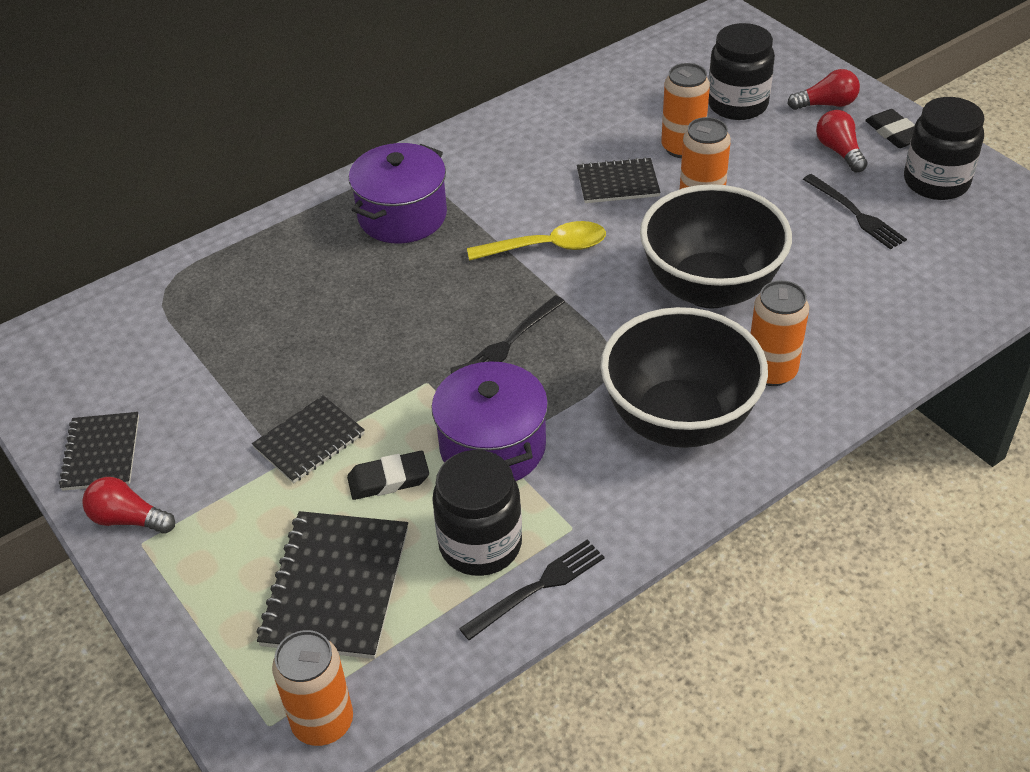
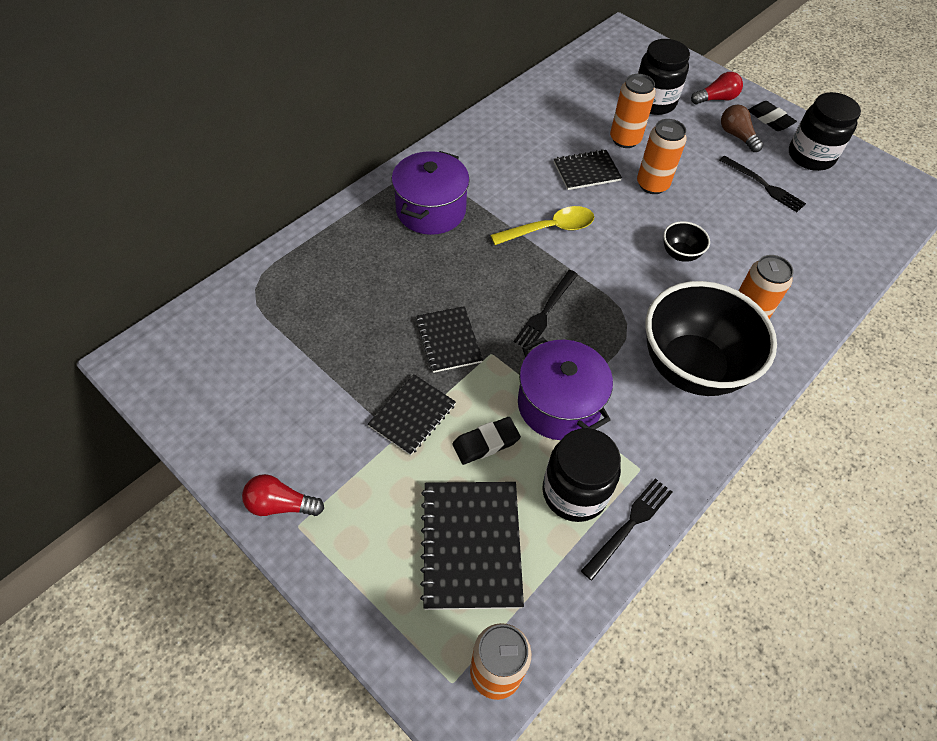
camera: 15 degrees left, 10 degrees up
(101, 453) = (241, 445): black notebook -> black notebook (449, 340)
(710, 288) = (680, 254): black bowl -> black bowl, size x0.42
(839, 151) = (737, 136): red light bulb -> brown light bulb

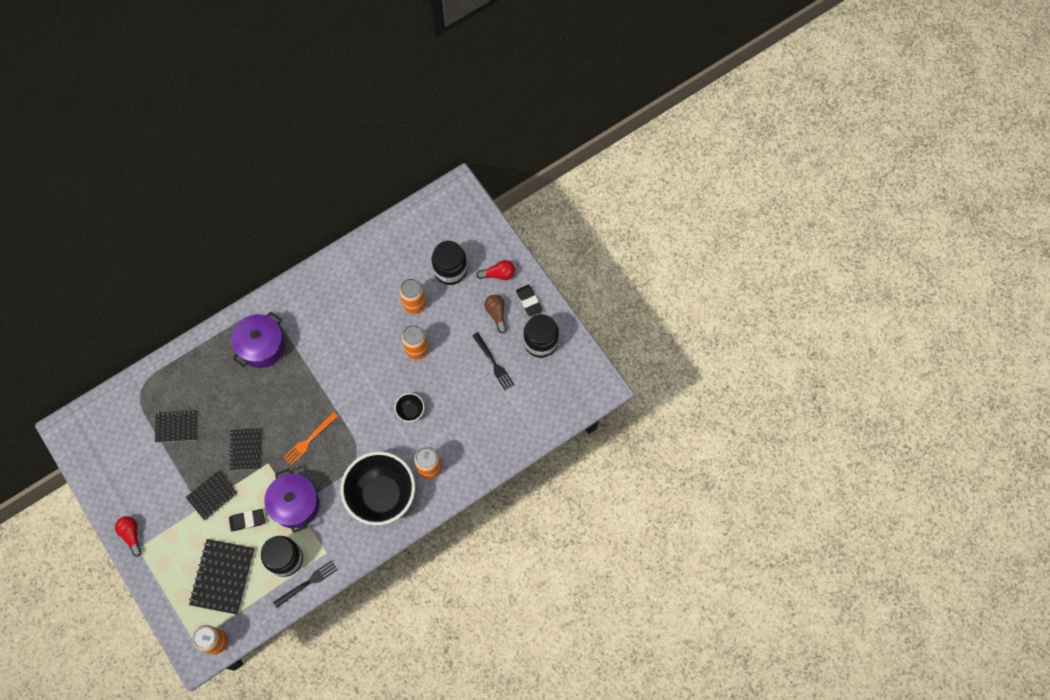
camera: 15 degrees right, 15 degrees up
(280, 505) = (131, 535): red light bulb -> red light bulb turned 45 degrees clockwise
(545, 311) = (309, 439): black fork -> orange fork
(550, 229) = (334, 375): yellow spoon -> none
(586, 171) = (376, 329): black notebook -> black notebook (176, 427)

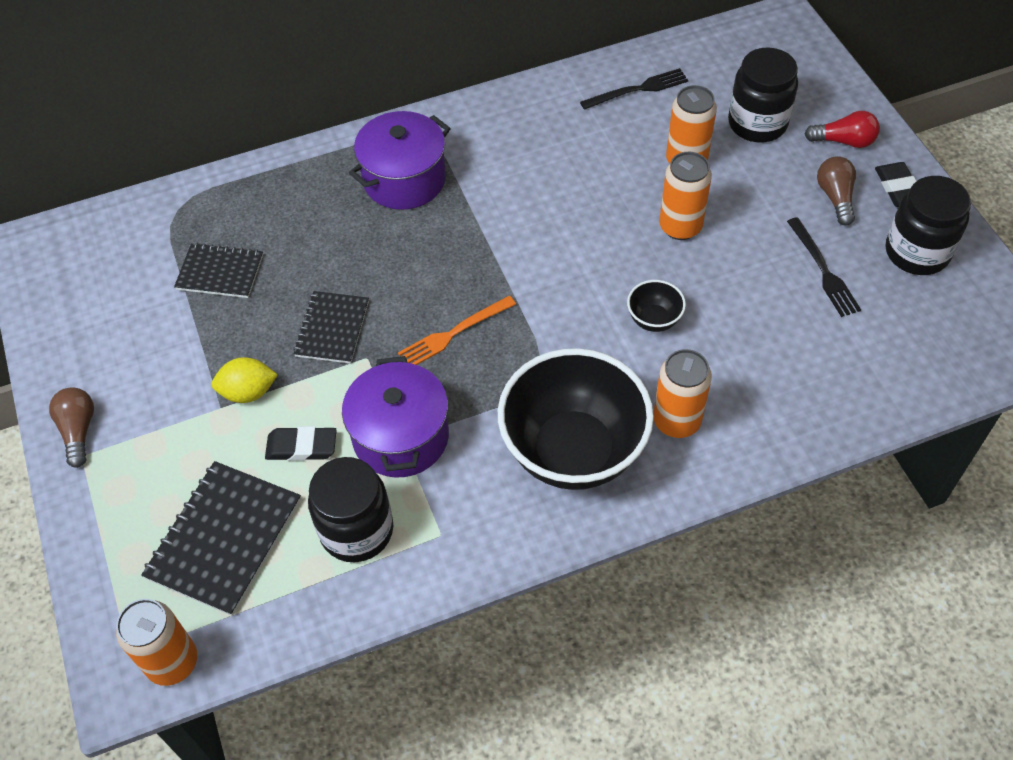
camera: 15 degrees right, 15 degrees down
(131, 535) = (79, 430): red light bulb -> brown light bulb
(212, 495) = (248, 392): black notebook -> yellow lemon
(307, 583) = (390, 585): black fork -> black fork (638, 89)

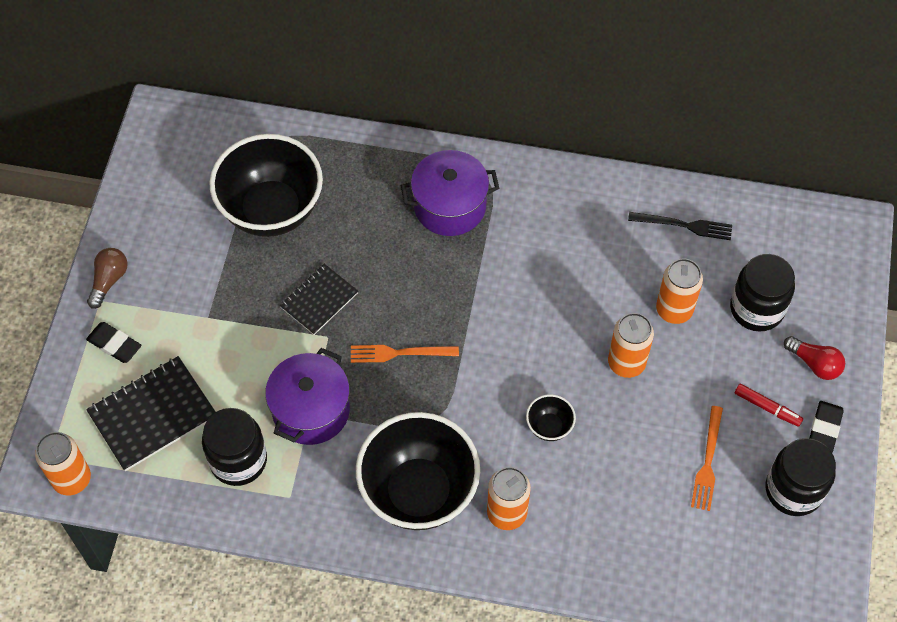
camera: 30 degrees right, 5 degrees up
(220, 272) = (271, 210): black notebook -> black bowl
(248, 392) = (233, 316): yellow lemon -> none
(301, 447) = (242, 378): black eraser -> black eraser (114, 344)
(823, 270) = (707, 462): black fork -> orange fork
(835, 197) = (767, 407): brown light bulb -> red marker

